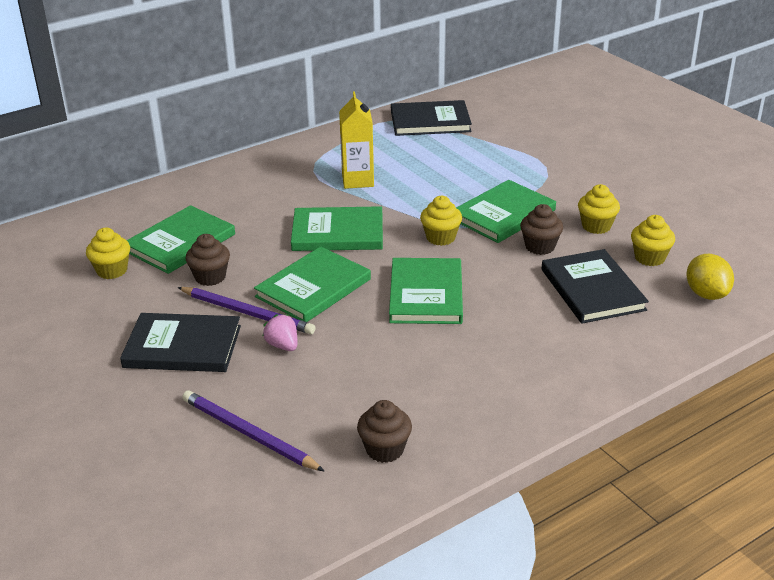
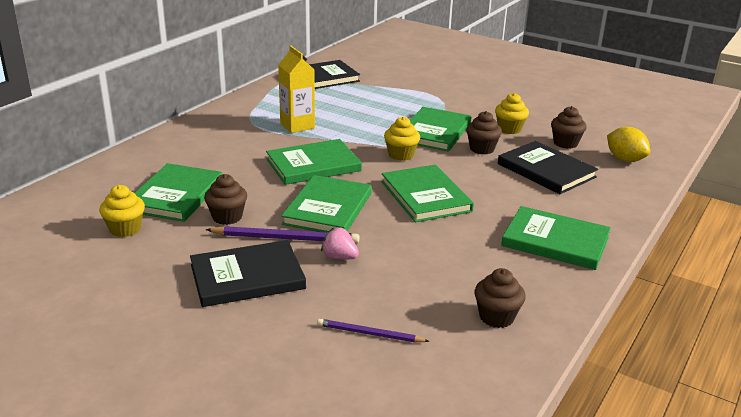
camera: 25 degrees left, 5 degrees down
(248, 434) = (369, 334): purple pencil -> purple pencil, size x0.63
(524, 380) = (555, 241): none -> green book
(649, 258) = (565, 143): yellow cupcake -> brown cupcake

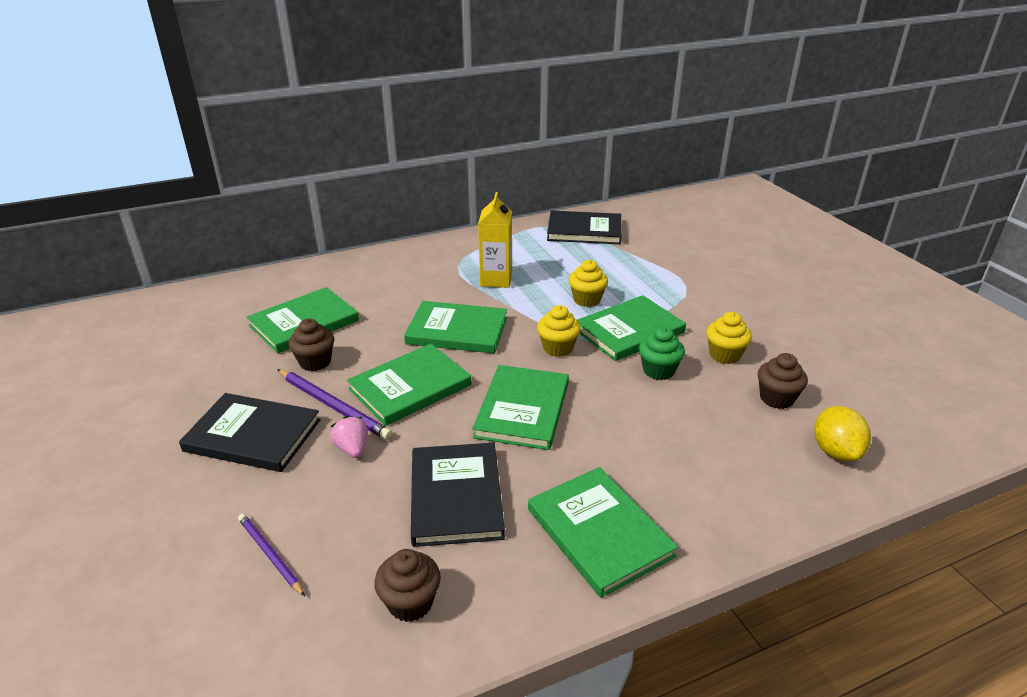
camera: 35 degrees right, 5 degrees up
(125, 229) = (227, 343): yellow cupcake -> yellow cupcake (587, 300)
(482, 149) = (658, 370): brown cupcake -> green cupcake
(546, 170) = (704, 428): black book -> black book (456, 496)

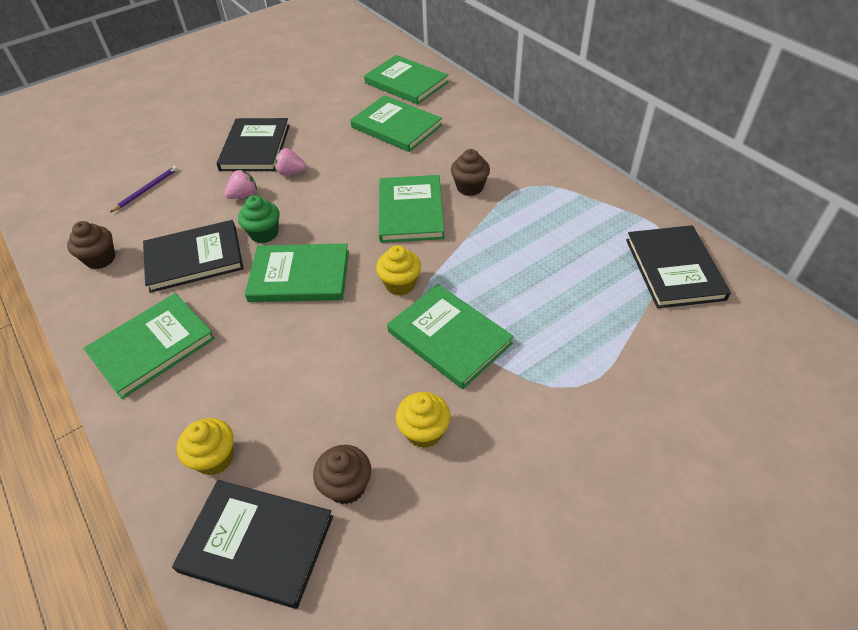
camera: 80 degrees right, 15 degrees up
(315, 362) = (344, 148): brown cupcake -> brown cupcake (470, 187)
(333, 406) = (291, 172): purple pencil -> pink strawberry
(410, 387) = (321, 204): green book -> green book (406, 82)
(496, 280) = (514, 217): yellow carton -> none
(587, 300) = (502, 294): yellow cupcake -> yellow cupcake (215, 458)
(658, 370) = (379, 369): green cupcake -> green cupcake (264, 233)
(835, 451) = (257, 543): yellow lemon -> black book

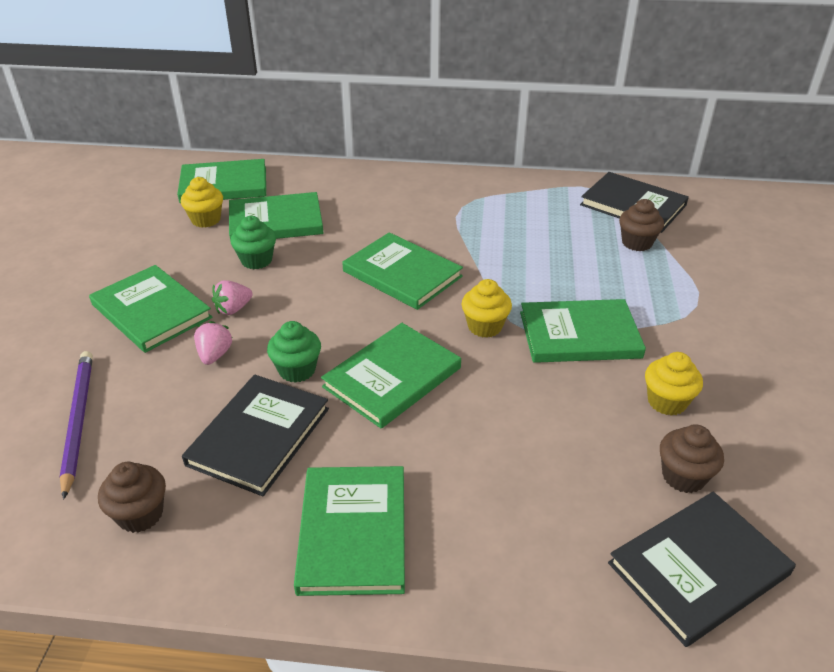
camera: 50 degrees left, 10 degrees down
(146, 190) = (78, 421): purple pencil -> purple pencil, size x1.60
(215, 458) = (567, 552): yellow cupcake -> yellow cupcake (206, 220)
(255, 147) = (151, 311): black book -> green book
(347, 148) = (256, 260): none -> green cupcake
(470, 187) = (419, 231): brown cupcake -> brown cupcake (636, 243)

